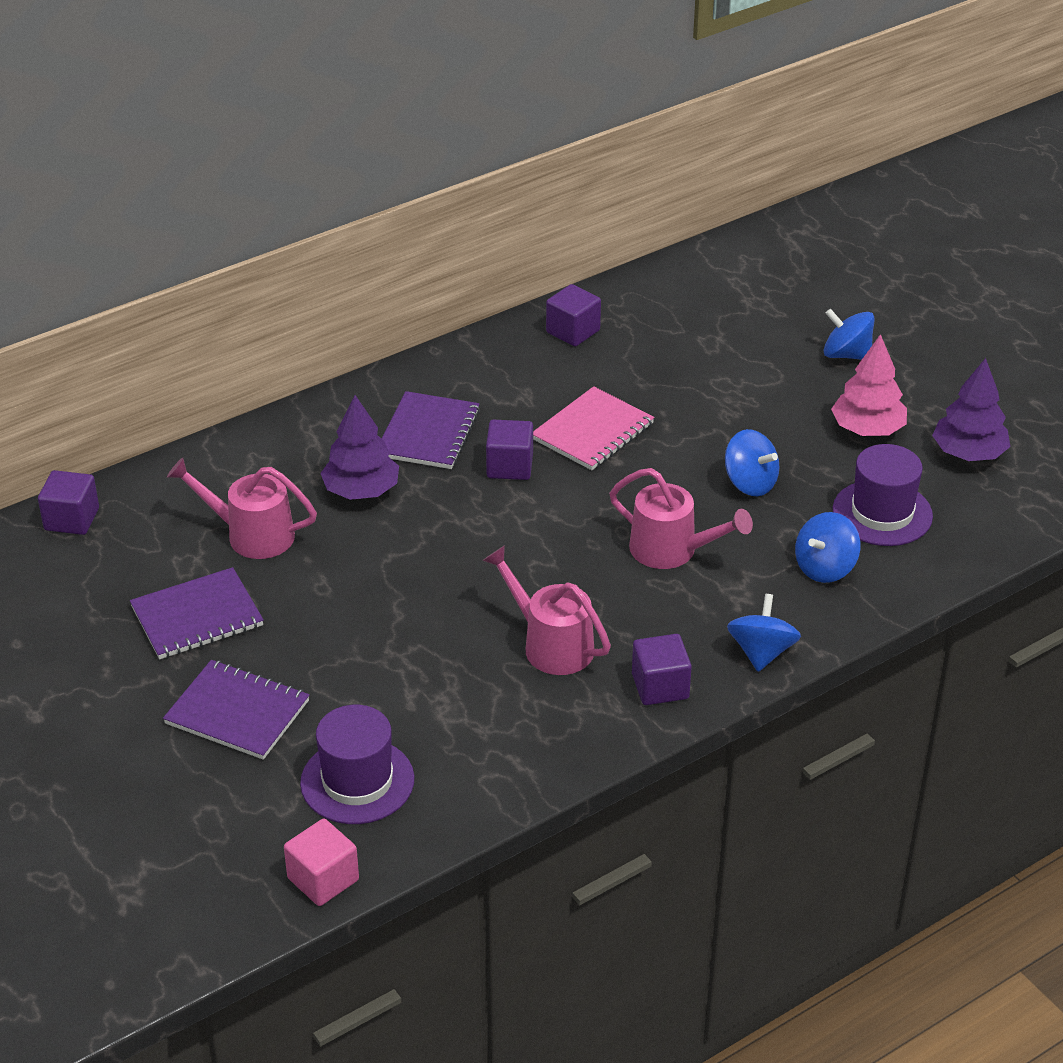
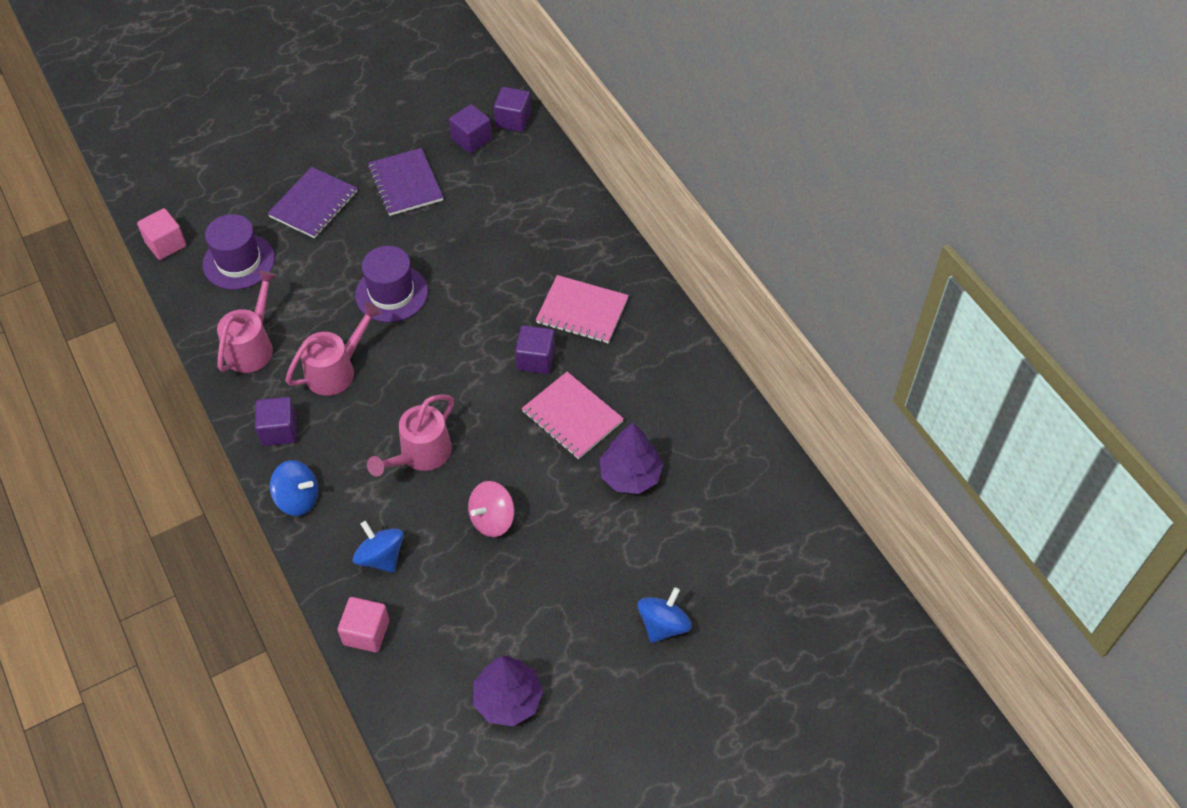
camera: 95 degrees right, 15 degrees up
(251, 535) = (482, 209): pink watering can -> pink watering can (252, 346)
(361, 491) = (520, 270): purple tree -> purple tree (630, 475)
(428, 433) = (582, 311): purple notebook -> pink notebook
(573, 331) = (710, 415): purple cube -> purple cube (471, 139)
(750, 483) = (492, 519): blue spinning top -> pink spinning top
(867, 429) = (552, 622): pink tree -> none
(882, 513) = (439, 612): purple hat -> purple hat (391, 293)
(927, 568) = (366, 632): none -> pink cube

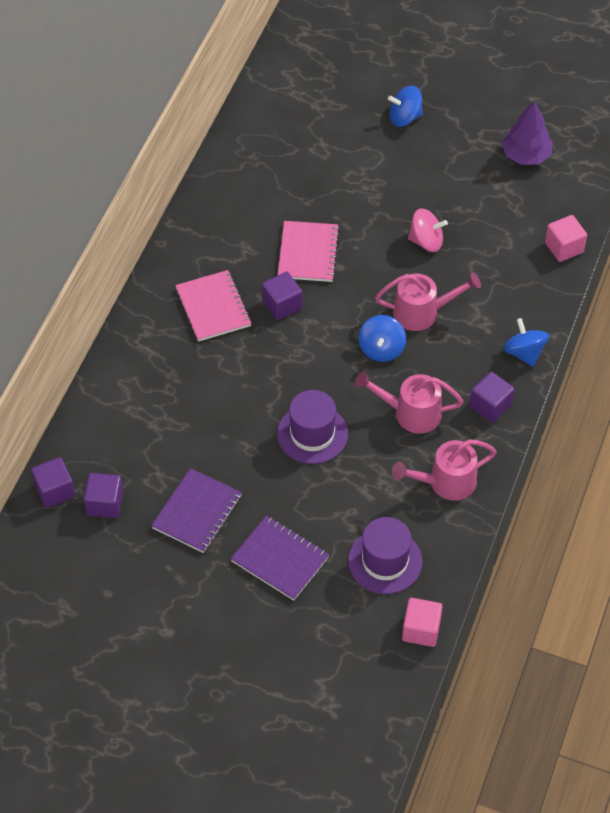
camera: 130 degrees left, 0 degrees up
(314, 204) = (280, 559): purple notebook -> purple notebook turned 45 degrees clockwise
(381, 557) = (512, 277): blue spinning top -> blue spinning top (381, 349)
(630, 475) = (321, 195): purple tree -> none

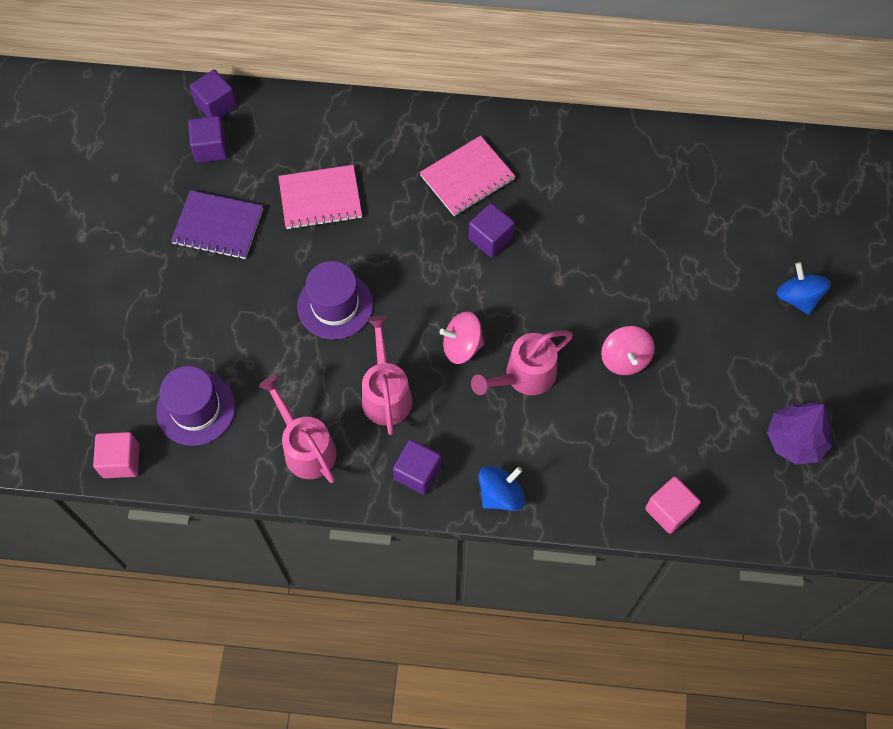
camera: 75 degrees right, 10 degrees up
(280, 559) = (179, 312): purple notebook -> none
(308, 253) = (567, 246): pink notebook -> pink notebook (320, 199)
(381, 349) = (462, 346): blue spinning top -> pink spinning top
(422, 312) = (524, 376): pink watering can -> pink watering can turned 75 degrees clockwise

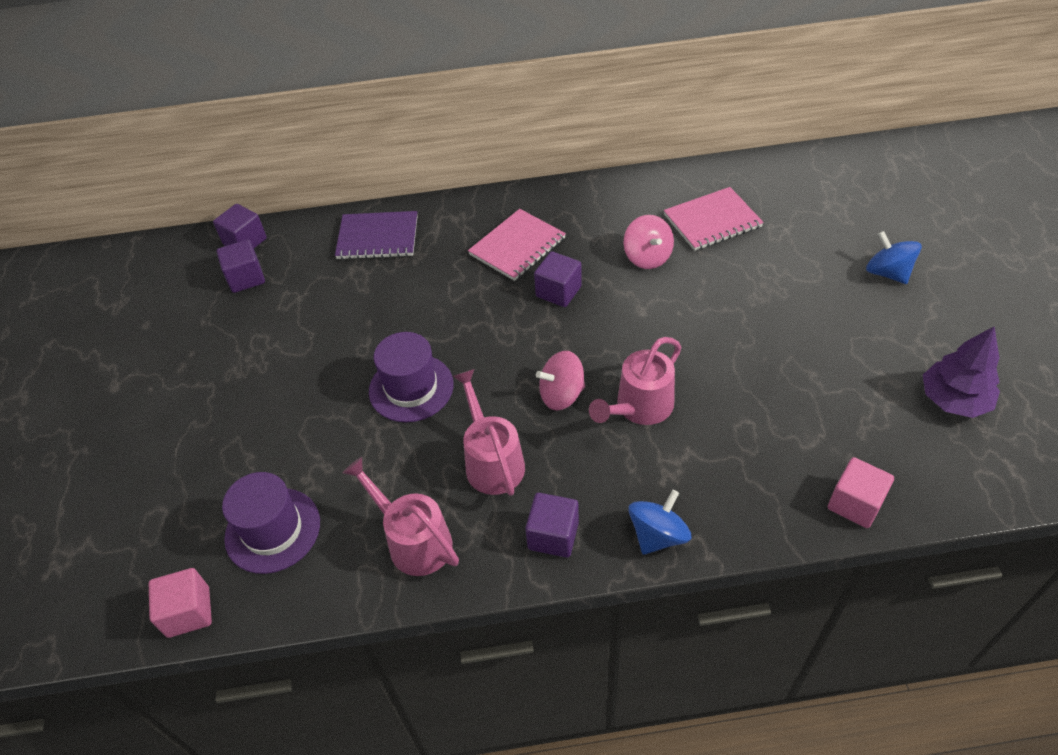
camera: 10 degrees left, 15 degrees down
(218, 226) = (266, 344): purple notebook -> purple notebook (378, 237)
(320, 199) = (371, 296): pink notebook -> pink notebook (712, 221)
(624, 359) = (739, 366): pink spinning top -> pink spinning top (647, 257)

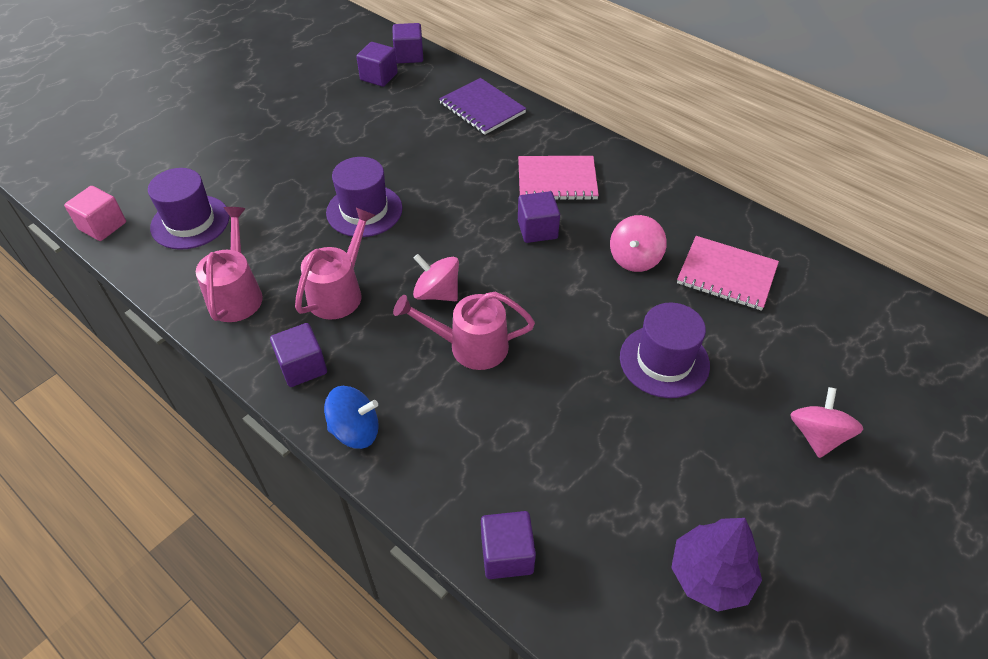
camera: 45 degrees right, 0 degrees up
(758, 305) = (664, 361): none -> purple hat
(855, 504) = (507, 554): pink cube -> purple cube
(887, 273) = (817, 435): blue spinning top -> pink spinning top

